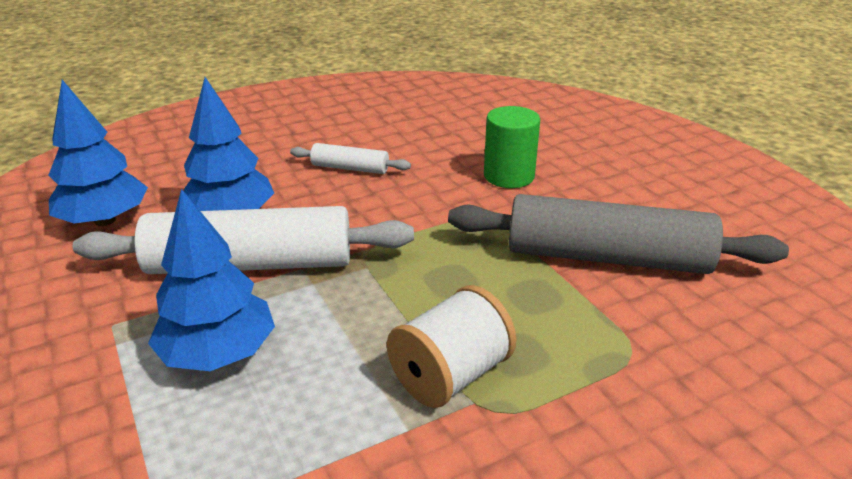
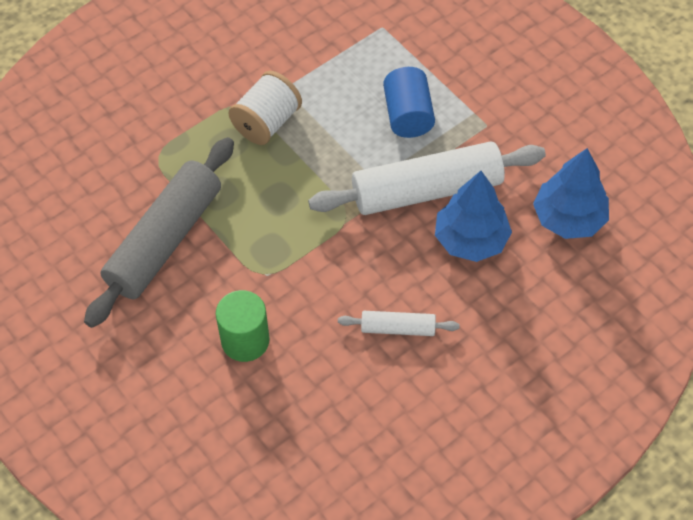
camera: 170 degrees right, 25 degrees up
(218, 354) = (408, 115): blue tree -> blue cylinder
(607, 257) = (164, 240): grey rolling pin -> grey rolling pin turned 60 degrees counterclockwise

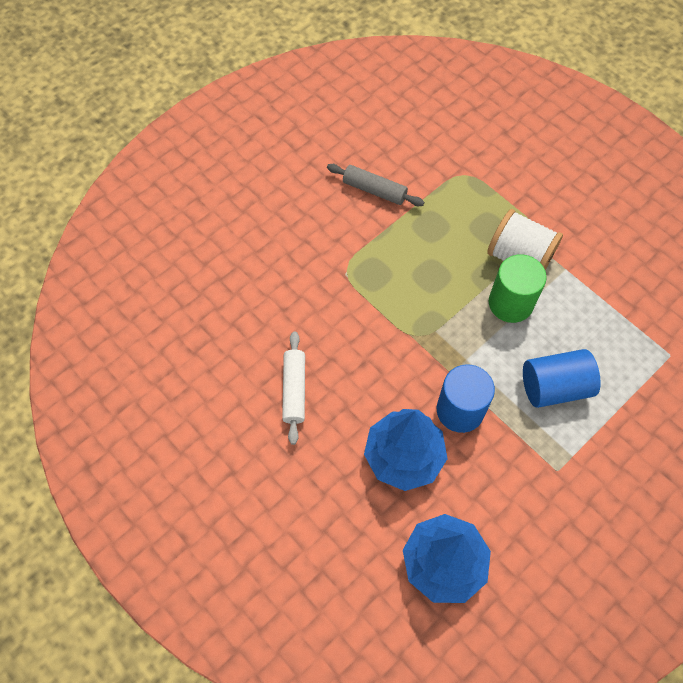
camera: 85 degrees right, 5 degrees up
(164, 240) = (374, 190): grey rolling pin -> grey rolling pin, size x0.47
(245, 340) = (275, 262): green cylinder -> green cylinder (510, 303)
(427, 190) = (460, 410): white rolling pin -> blue cylinder

